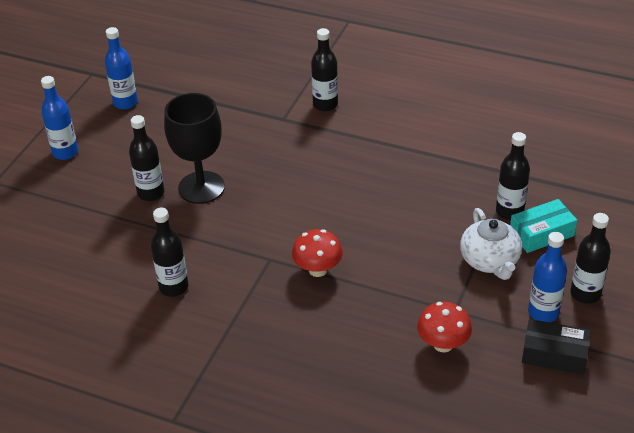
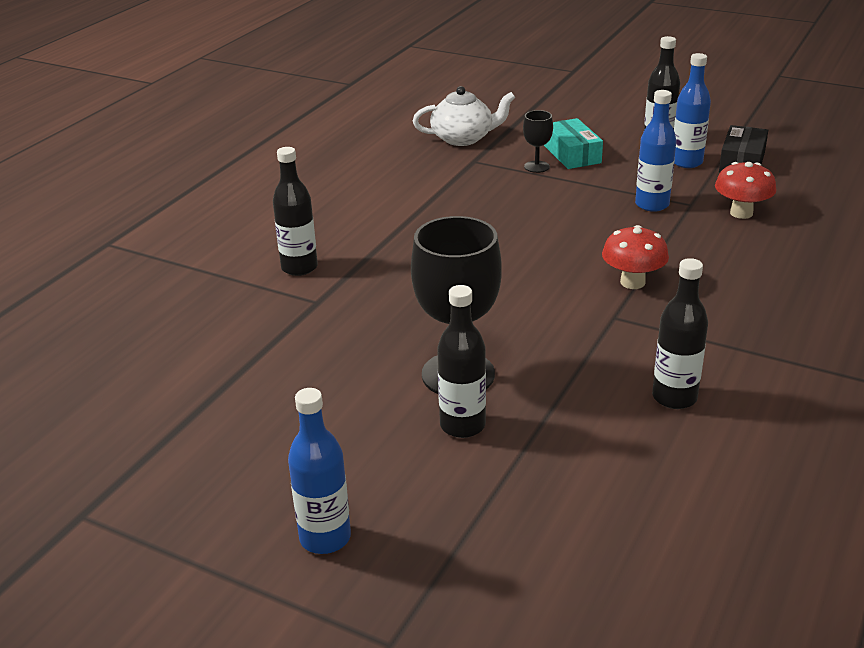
camera: 85 degrees left, 10 degrees down
(125, 103) = (202, 464): blue bottle -> blue bottle (652, 205)
(490, 261) = (614, 182): white teapot -> white teapot (463, 138)
(509, 211) = (536, 167): black bottle -> black goblet

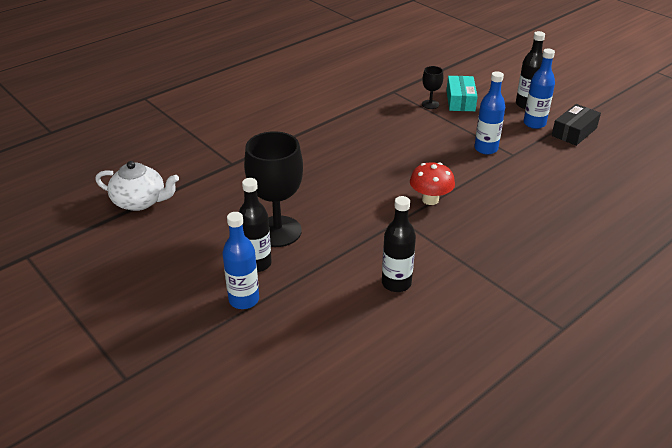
camera: 20 degrees right, 5 degrees up
(299, 267) = (237, 139): black bottle -> none
(325, 538) = (135, 307): blue bottle -> blue bottle (244, 300)
(463, 138) = (398, 74): white teapot -> white teapot (140, 201)
(741, 213) = (543, 169): red mushroom -> none

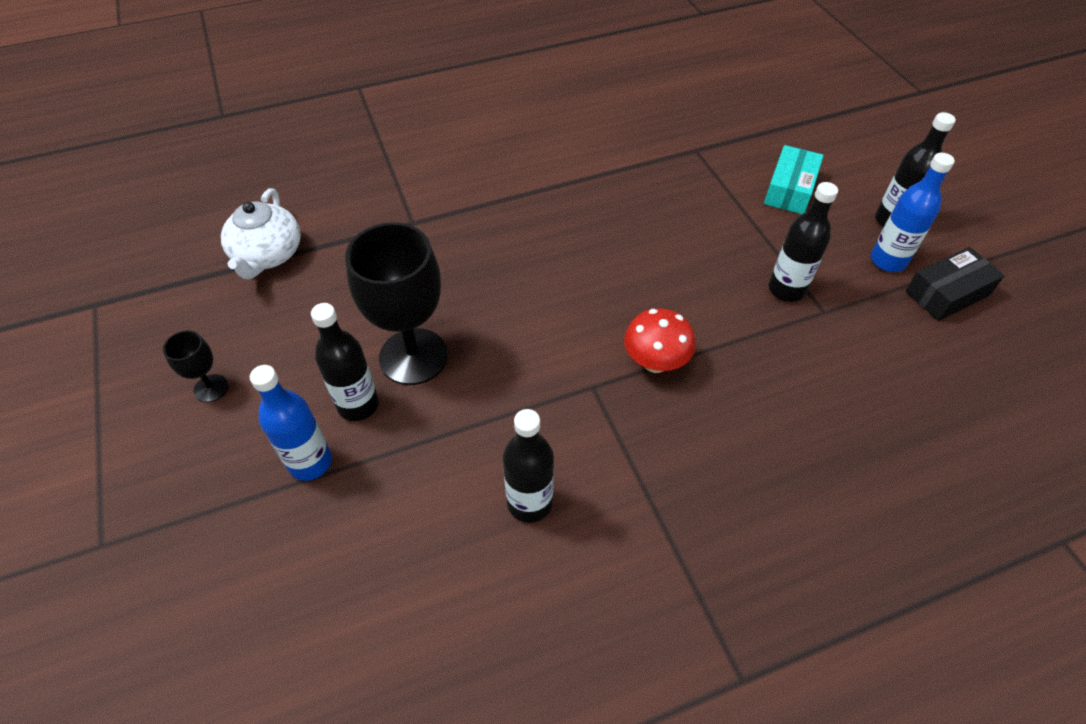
camera: 20 degrees right, 15 degrees up
(140, 201) = (268, 255): white teapot -> white teapot turned 60 degrees clockwise
(430, 104) = (740, 186): black goblet -> black goblet (211, 388)
(486, 149) = (786, 289): blue bottle -> black bottle

